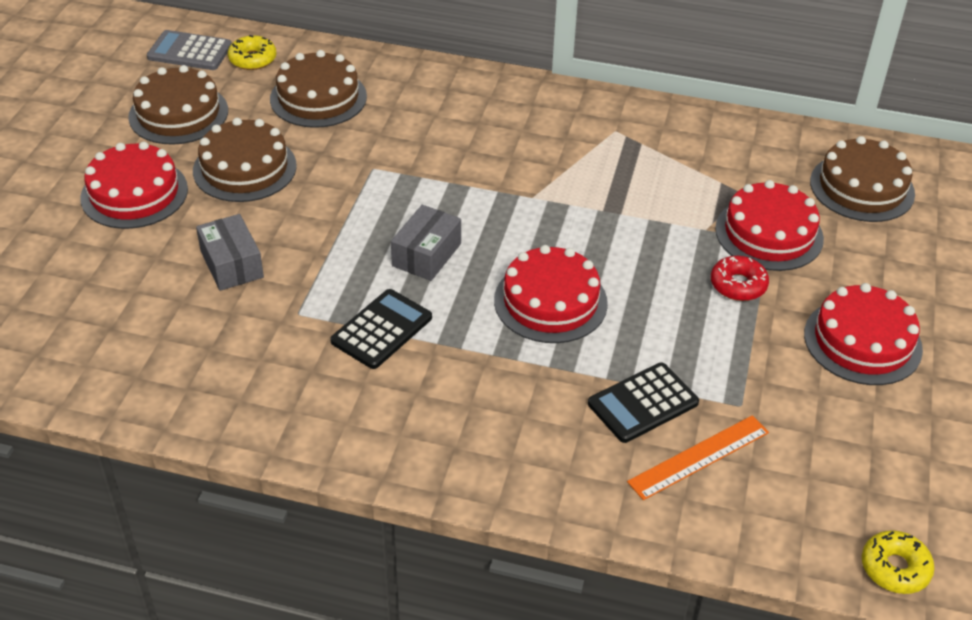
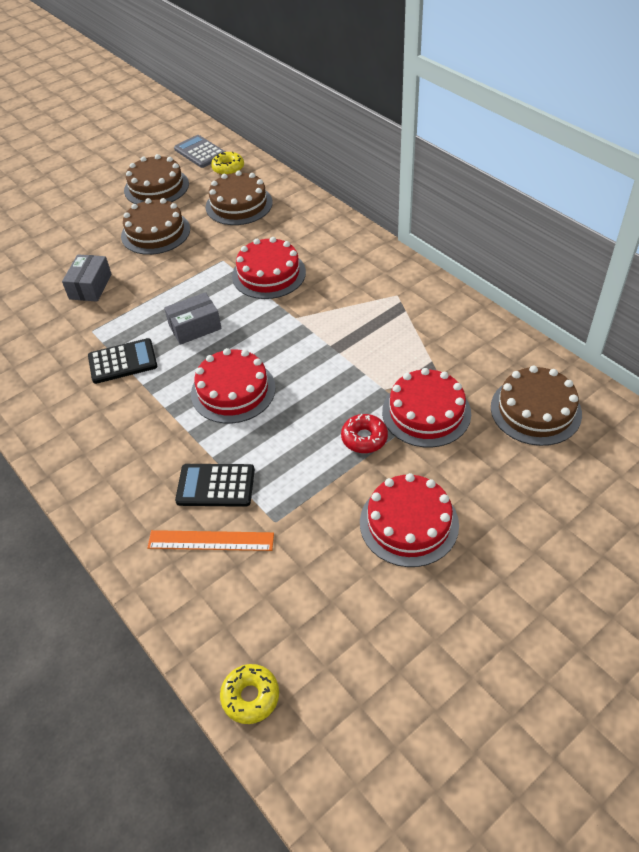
camera: 40 degrees right, 5 degrees up
(134, 193) = (88, 225): red cake -> red cake (269, 274)

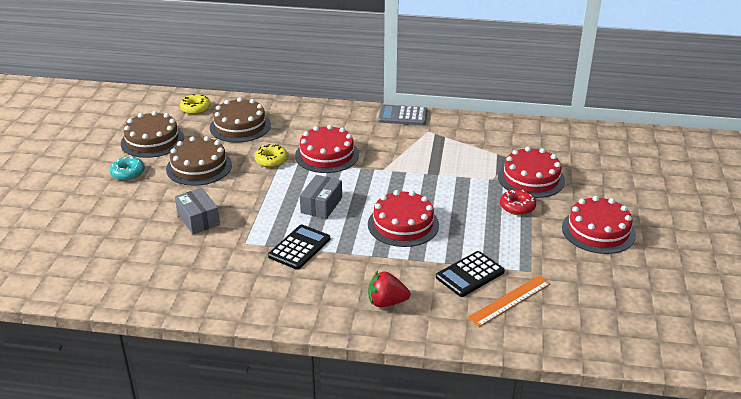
camera: 45 degrees left, 15 degrees down
(101, 212) = (128, 173): none -> turquoise donut
(112, 465) = (386, 302): none -> red strawberry
(200, 152) = (155, 107): grey calculator -> grey calculator (403, 116)
(250, 696) = (641, 350): yellow donut -> yellow donut (271, 160)
(535, 410) = (582, 150): brown cake -> none

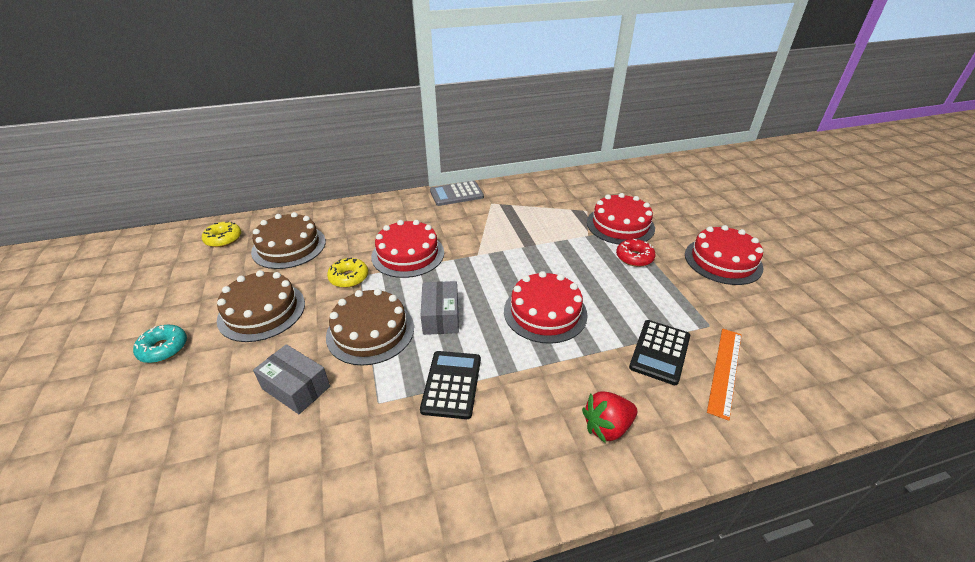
camera: 25 degrees left, 5 degrees up
(152, 140) = (182, 293): brown cake -> brown cake (370, 331)

